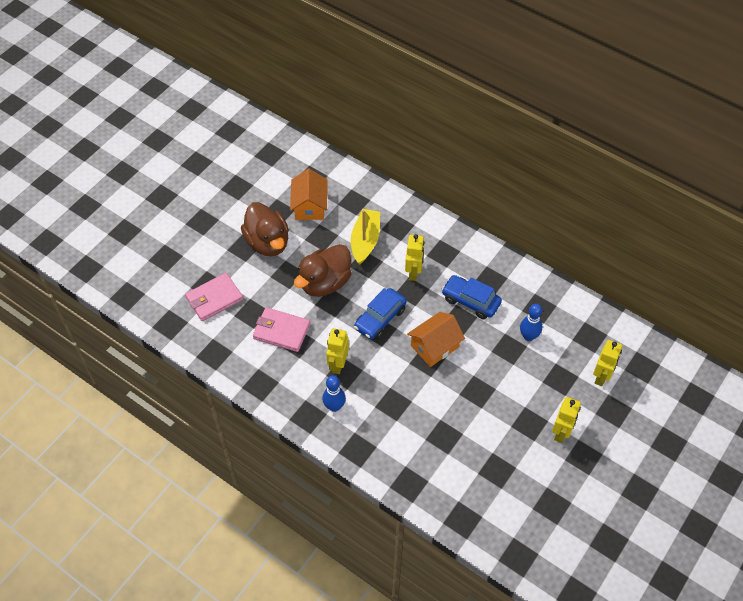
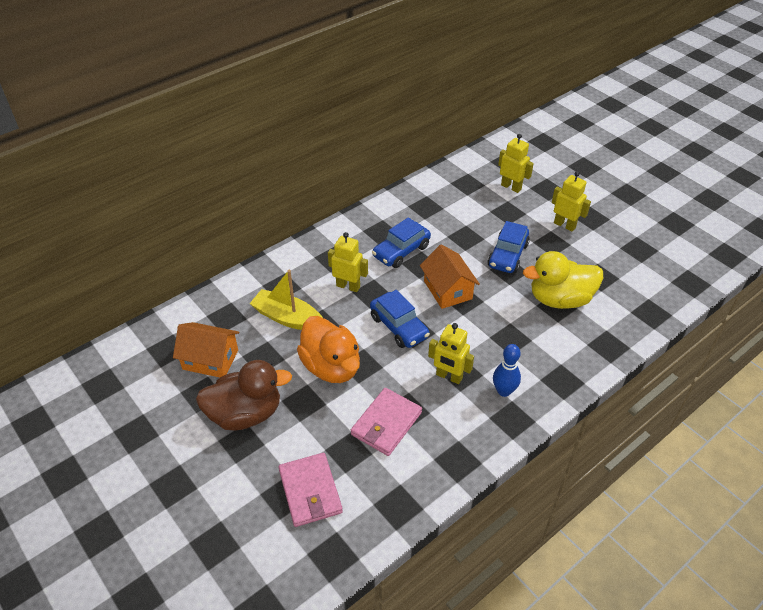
camera: 75 degrees left, 10 degrees down
(325, 283) = (331, 367): brown duck -> orange duck
(454, 438) = (560, 299): none -> yellow duck
(497, 387) = (508, 255): none -> blue car
(528, 336) = (455, 221): blue bowling pin -> none

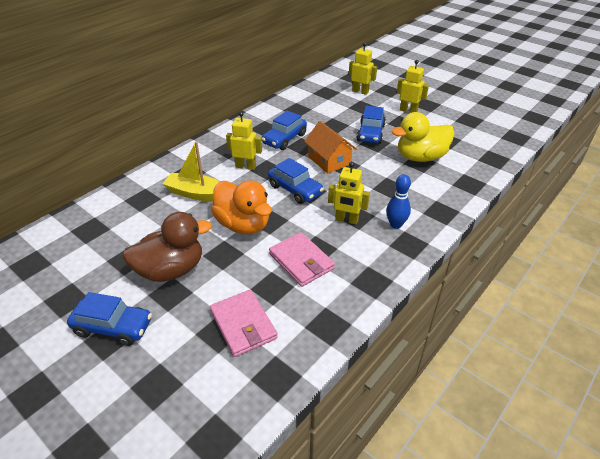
camera: 10 degrees left, 5 degrees down
(179, 473) = (113, 327): none -> blue car
(210, 360) = (132, 232): orange house -> none
(386, 423) = (301, 261): pink wallet -> pink wallet turned 60 degrees counterclockwise

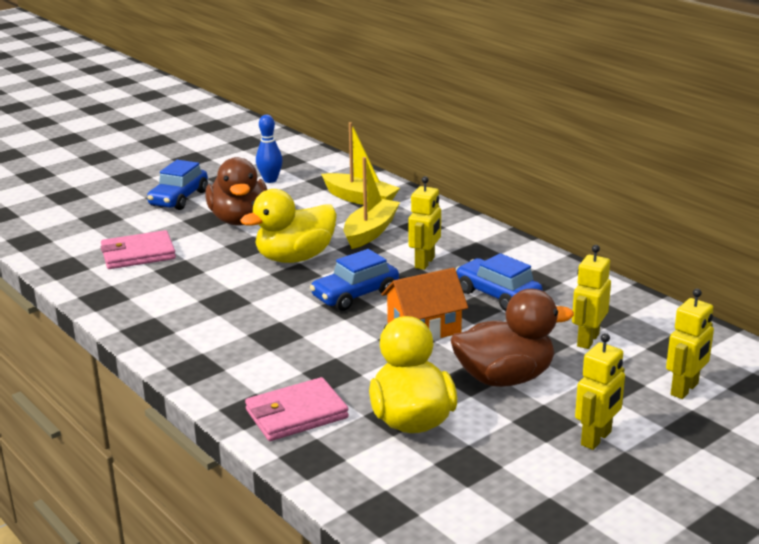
camera: 100 degrees right, 15 degrees down
(134, 206) = (360, 199): none -> yellow boat
(243, 225) = (295, 258): orange duck -> yellow duck
(301, 261) = (209, 289): pink wallet -> pink wallet (296, 414)
(346, 220) = (270, 327): yellow robot -> yellow robot (587, 340)
(370, 133) = (505, 378): blue car -> brown duck
(395, 224) = (241, 364): blue bowling pin -> blue bowling pin (270, 180)

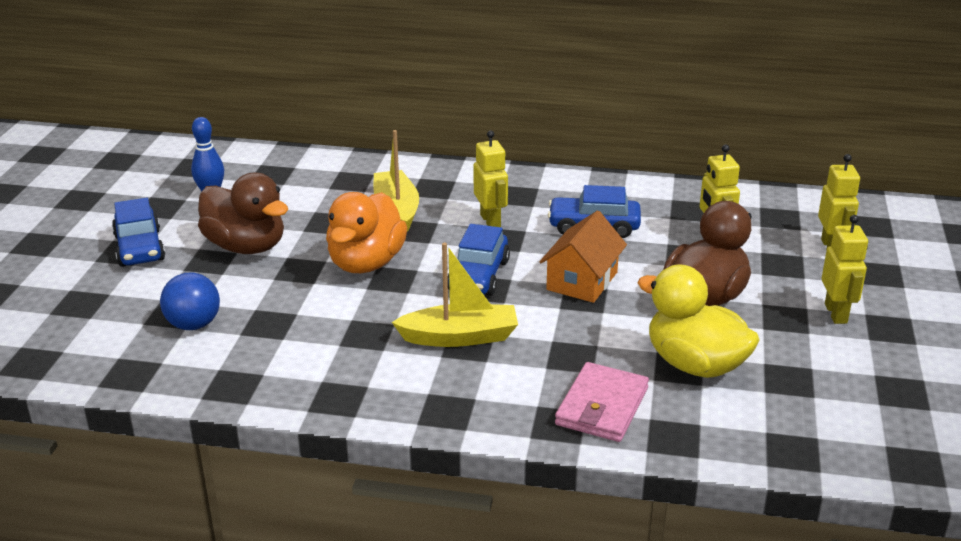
camera: 40 degrees left, 5 degrees up
(138, 254) = (194, 325): pink wallet -> blue ball
(295, 258) = (366, 263): yellow duck -> orange duck
(360, 199) = (335, 181): yellow boat -> yellow boat (460, 337)

